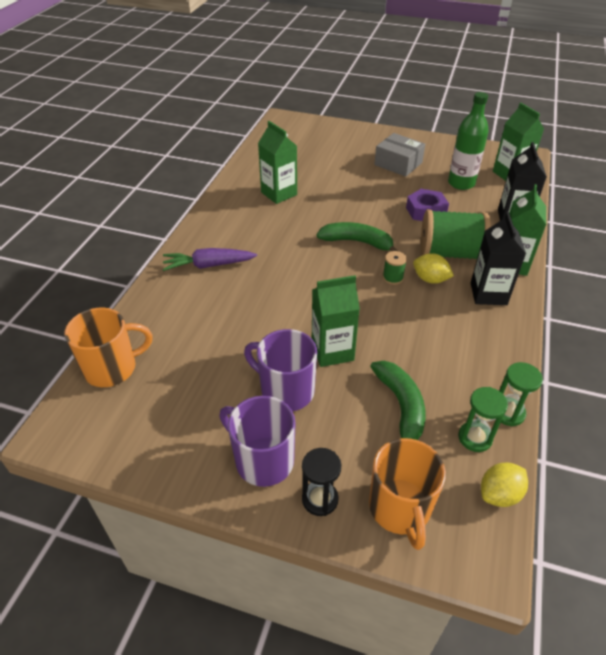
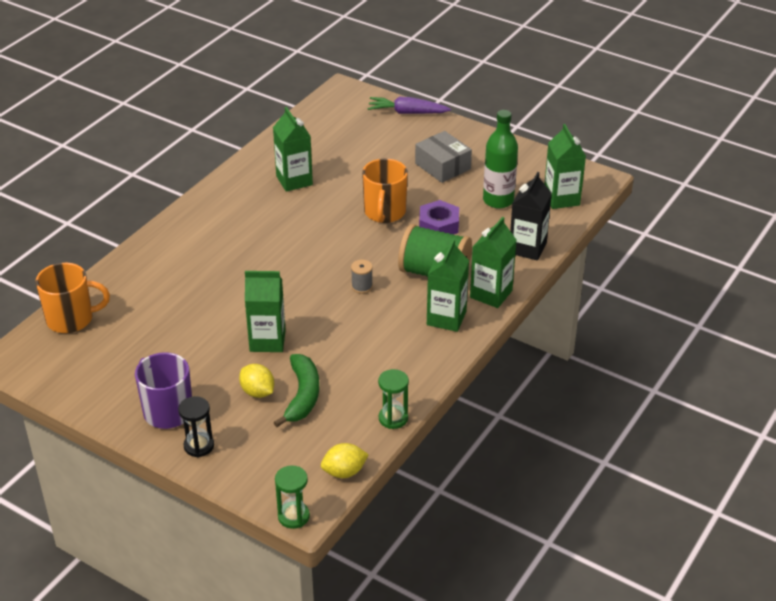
camera: 15 degrees right, 5 degrees down
(209, 265) = (190, 244): purple carrot -> purple carrot (407, 112)
(286, 391) = (210, 365): purple mug -> none
(357, 242) = (347, 245): green banana -> none
(393, 278) = (362, 286): green spool -> grey spool
(400, 508) = (258, 464): orange mug -> orange mug (384, 212)
(430, 279) = (398, 294): yellow lemon -> yellow lemon (257, 392)
(475, 438) = (351, 430): green hourglass -> green hourglass (293, 516)
(488, 294) = (446, 318): black carton -> green carton

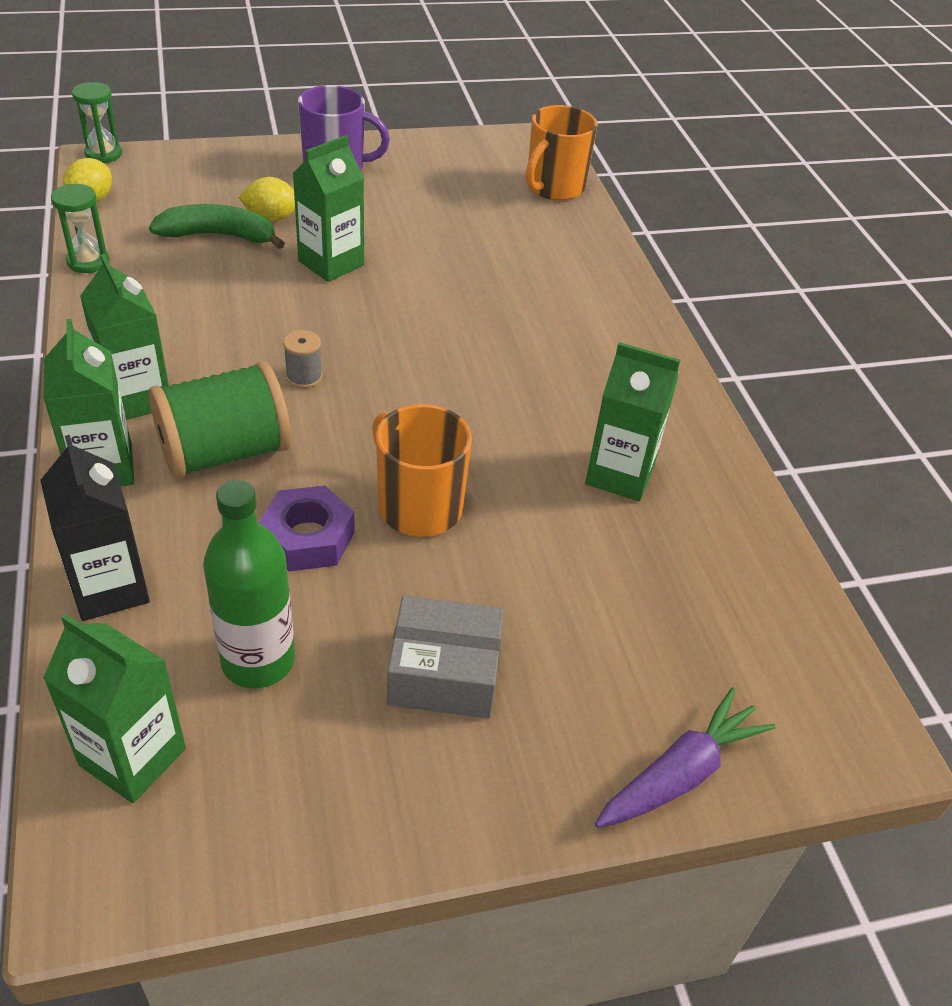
camera: 130 degrees right, 5 degrees up
(199, 446) = (265, 159): black hourglass -> none
(302, 395) = (219, 236): green banana -> green banana turned 135 degrees clockwise

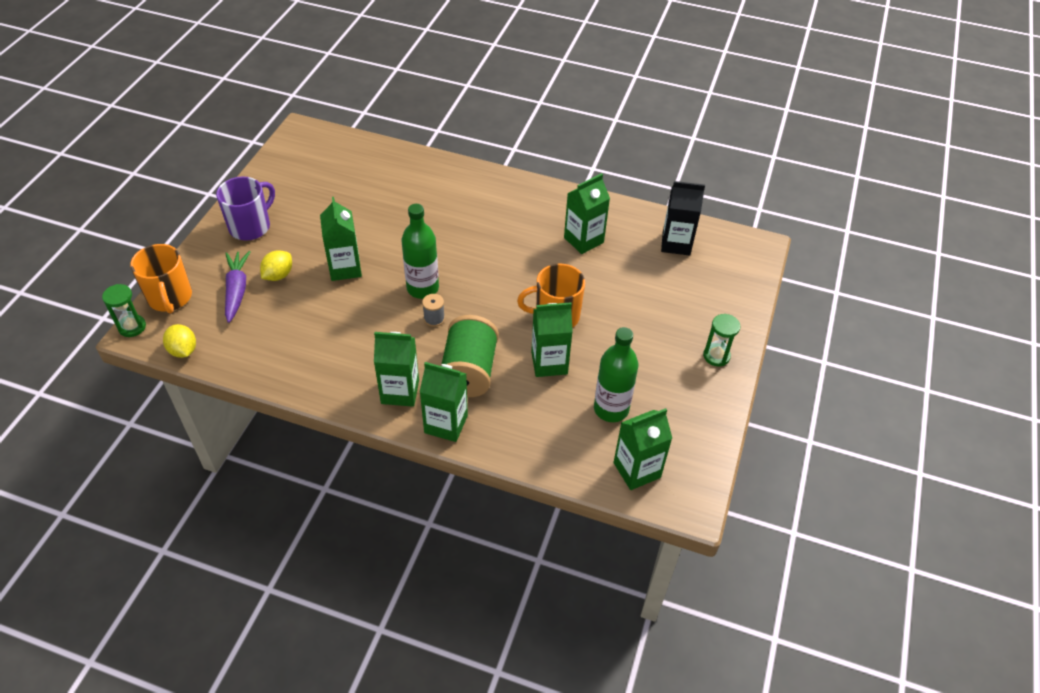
camera: 55 degrees left, 5 degrees up
(88, 262) = (252, 373): green hourglass -> green hourglass (716, 356)
(110, 588) = (533, 447): black carton -> black carton (676, 243)
(219, 236) = (277, 305): green banana -> none
(308, 537) = (549, 363): purple nut -> green carton
(354, 343) = (422, 288): none -> green bottle
(444, 673) = (655, 350): grey box -> none
(554, 187) = (352, 149): orange mug -> orange mug (170, 298)
(680, 774) = (742, 305): purple carrot -> purple carrot (237, 290)

